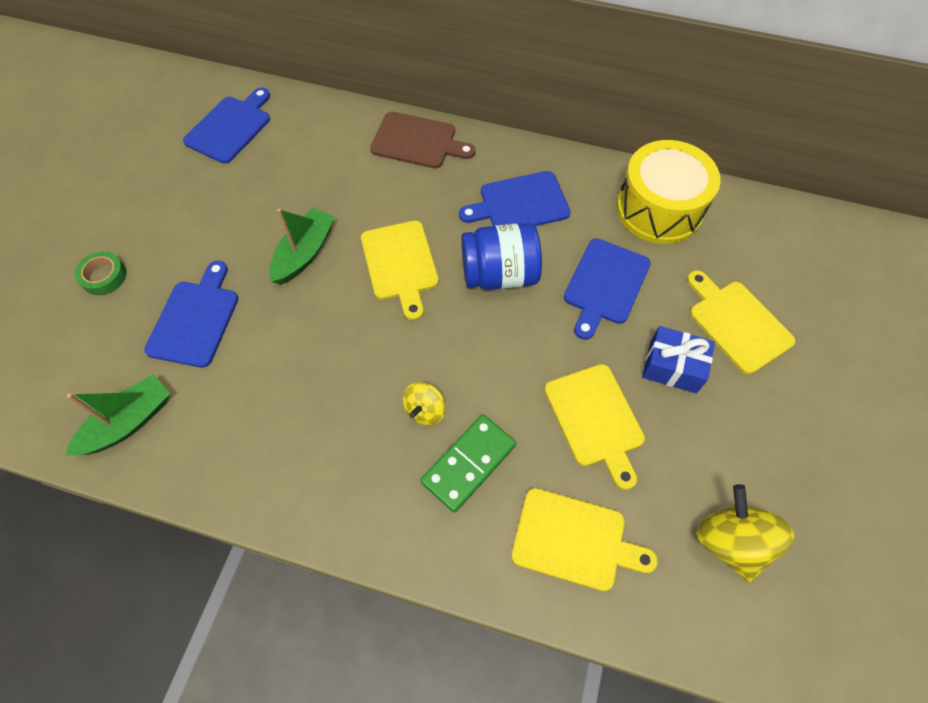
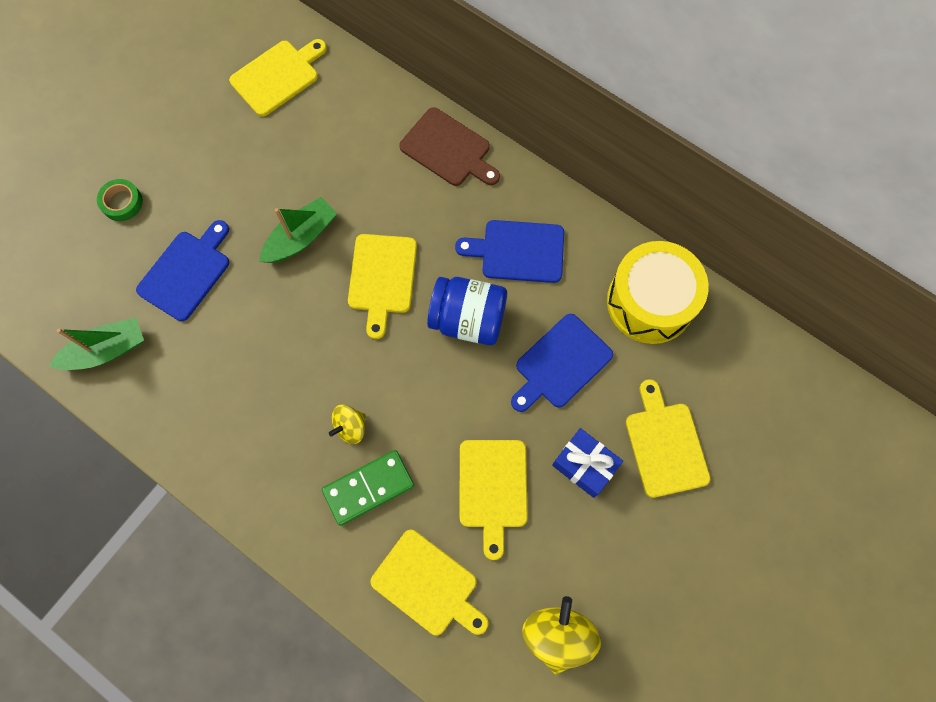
camera: 20 degrees right, 10 degrees up
(230, 127) = (277, 76): blue cutting board -> yellow cutting board

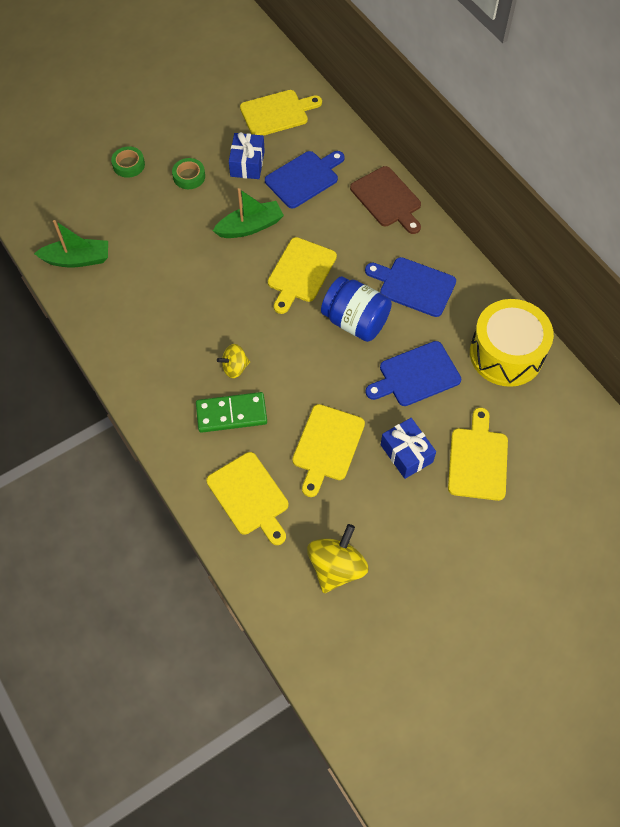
camera: 20 degrees right, 10 degrees down
(186, 272) = (156, 225): blue cutting board -> blue cutting board (304, 178)
(202, 194) = (189, 176): none -> green tape
(267, 155) = (247, 164): none -> blue gift

